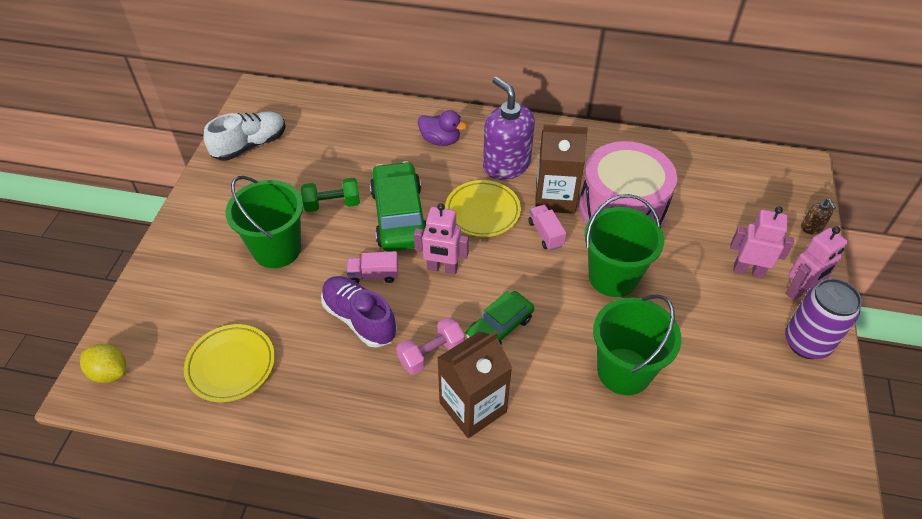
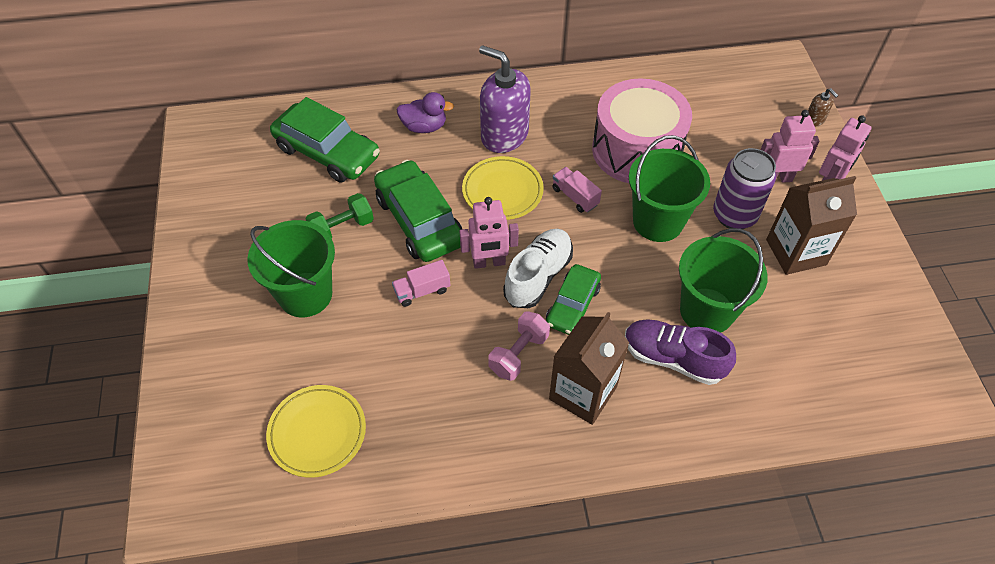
camera: 20 degrees left, 5 degrees up
(110, 372) = (186, 485): yellow lemon -> none
(250, 145) = (217, 188): white shoe -> white shoe (538, 276)
(350, 140) = (327, 152): none -> green car
(359, 319) = (429, 341): purple shoe -> purple shoe (673, 358)
(555, 198) = (568, 156): brown carton -> brown carton (796, 252)
(806, 343) = (853, 232): purple can -> purple can (734, 215)

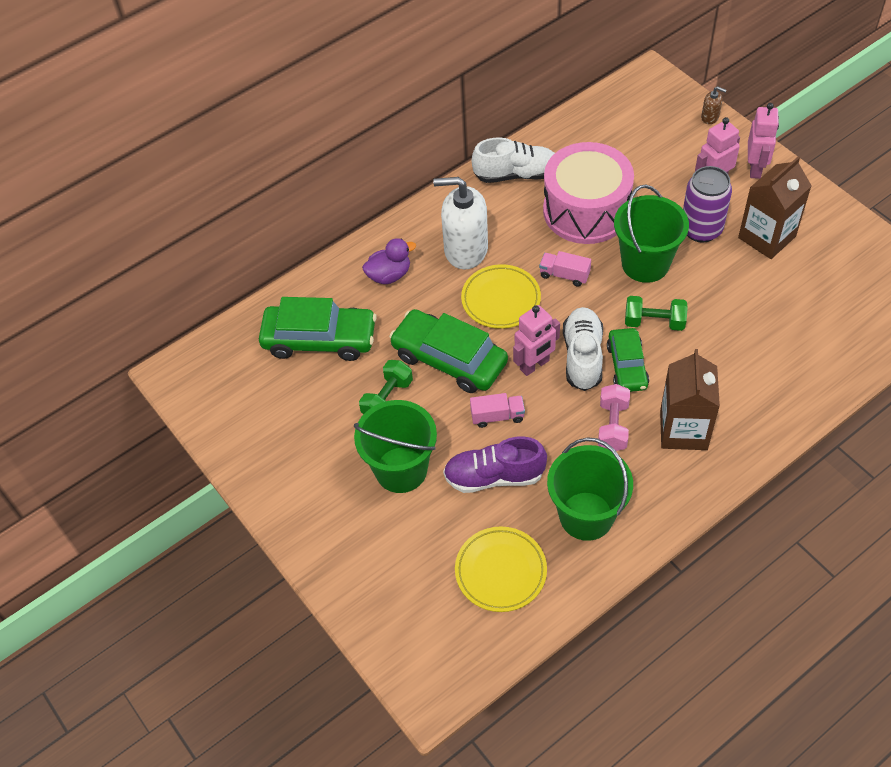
camera: 25 degrees left, 0 degrees up
(422, 291) = (497, 416): pink truck -> pink truck turned 135 degrees counterclockwise
(504, 135) = (465, 250): purple soap dispenser -> white soap dispenser
(596, 92) = (516, 174): none -> white shoe
(628, 278) = (654, 322): none -> green dumbbell
(673, 358) = (732, 368): purple shoe -> purple shoe (494, 476)
(707, 311) = (732, 318): green bucket -> green bucket (586, 516)

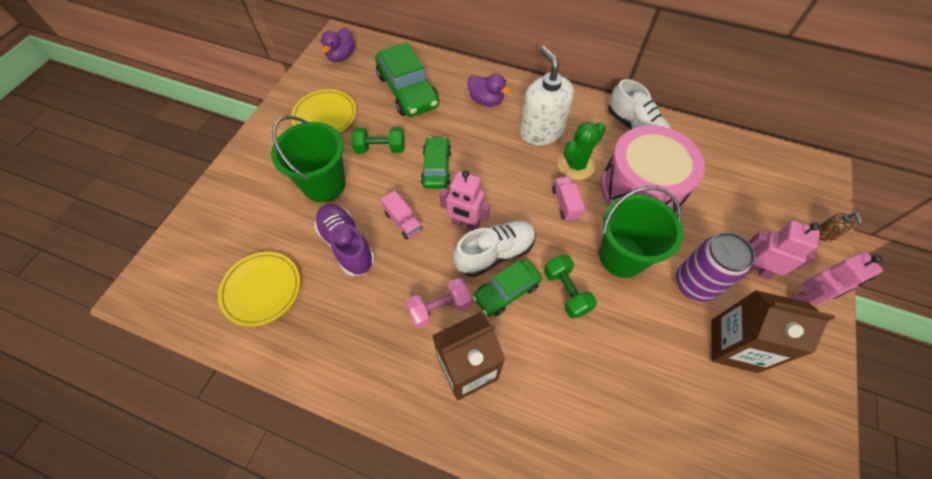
camera: 55 degrees right, 5 degrees up
(210, 383) = (341, 56): none -> purple duck
(449, 359) = (436, 168): green car -> green car, size x0.62
(501, 300) = (511, 174): yellow plate -> yellow plate (325, 116)
(526, 244) = (576, 165): none -> green cactus
(586, 516) = (340, 329): green bucket -> none

